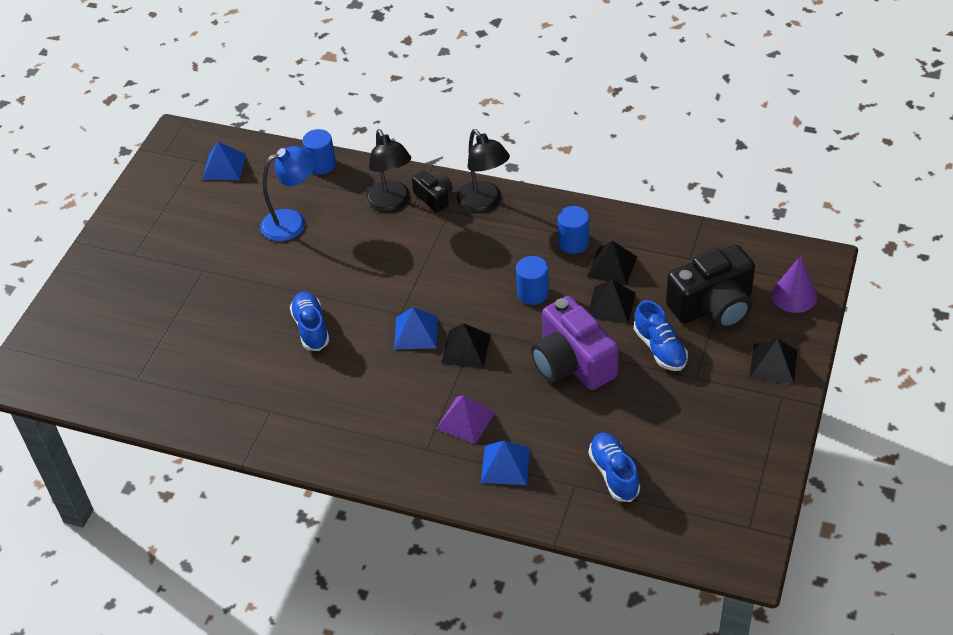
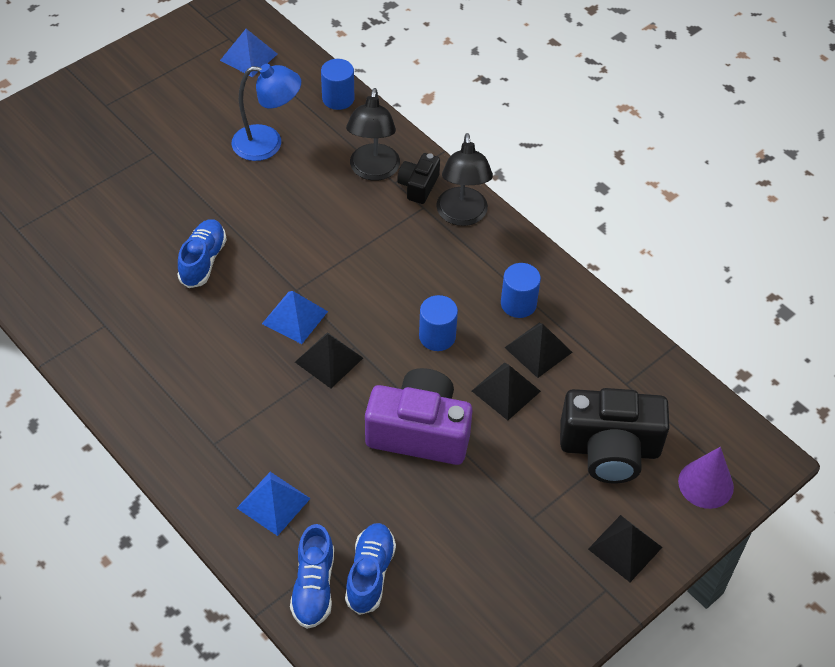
camera: 25 degrees right, 5 degrees up
(434, 198) = (418, 186): black camera -> black camera turned 150 degrees counterclockwise
(465, 420) = (272, 434): purple pyramid -> none
(572, 363) = (419, 432): purple camera -> purple camera turned 105 degrees clockwise
(660, 348) = (519, 465): blue shoe -> blue shoe (313, 587)

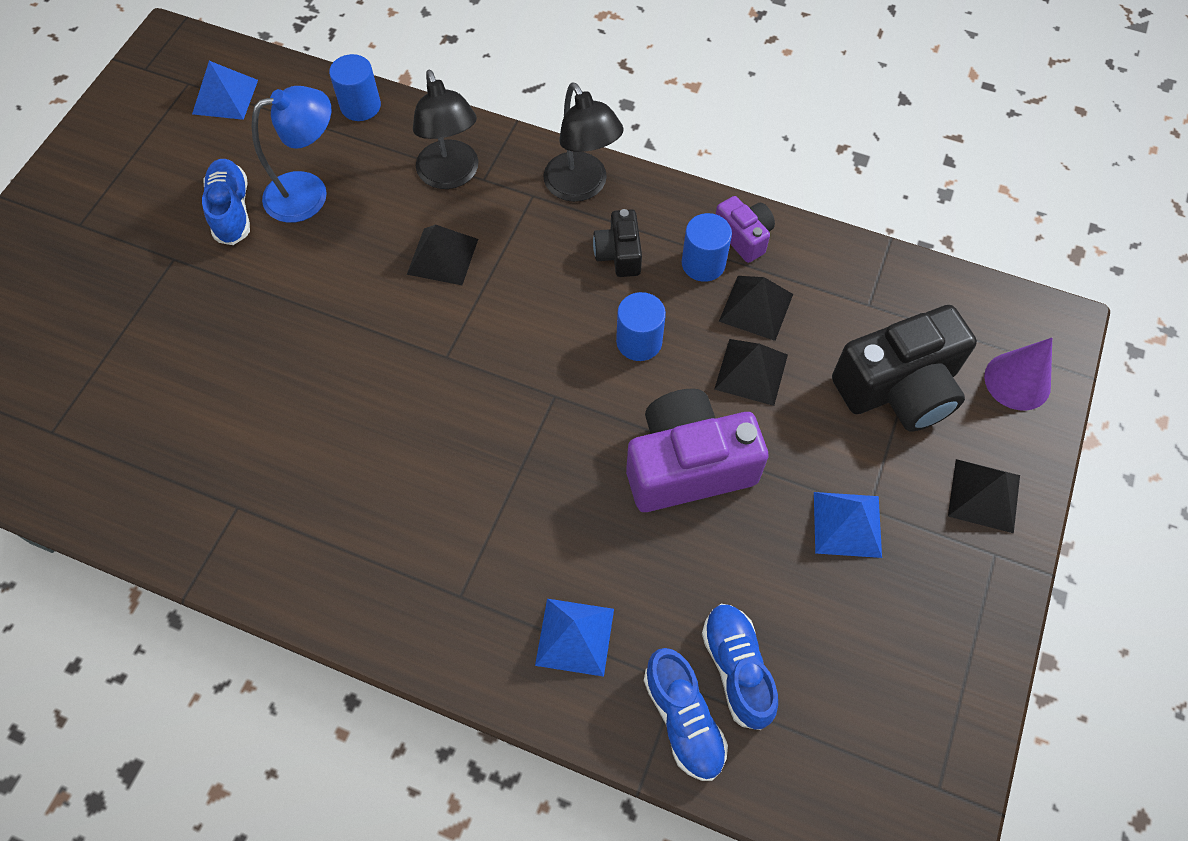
camera: 25 degrees left, 10 degrees up
(203, 261) = (314, 370): blue shoe -> blue shoe (232, 210)
(295, 317) = (464, 391): blue pyramid -> blue pyramid (847, 524)
(329, 360) = (534, 426): black pyramid -> black pyramid (442, 256)
(418, 186) = (512, 172): black camera -> black camera (619, 254)
(561, 298) = (744, 237): none -> purple camera

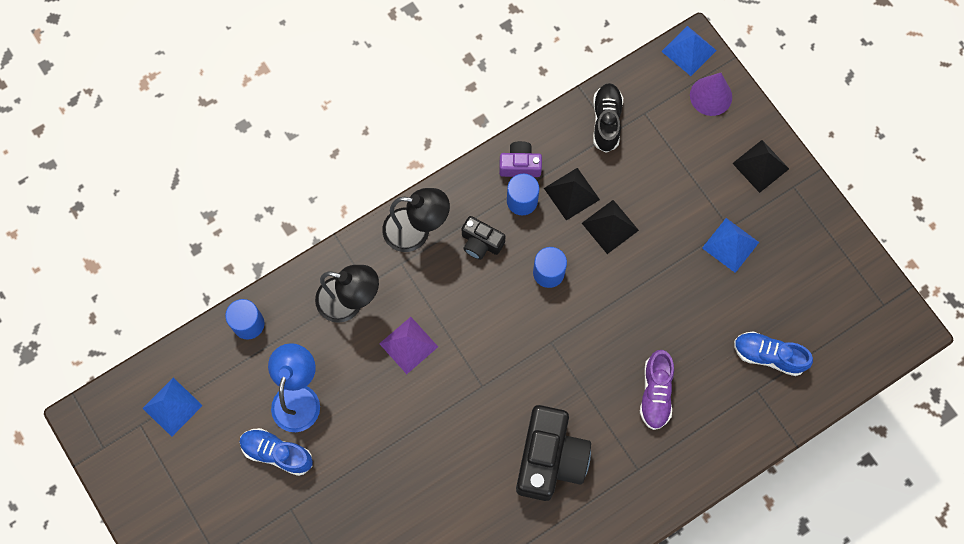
camera: 55 degrees left, 10 degrees up
(442, 256) = (408, 345): black pyramid -> purple pyramid
(575, 637) = (699, 424): blue pyramid -> blue pyramid (689, 50)
(578, 555) = (655, 393): none -> purple shoe
(683, 719) = (776, 400): blue shoe -> none
(688, 465) = (643, 300): purple camera -> none
(876, 289) = (606, 121): none -> black shoe
(899, 388) = (673, 158): black camera -> black camera (550, 458)

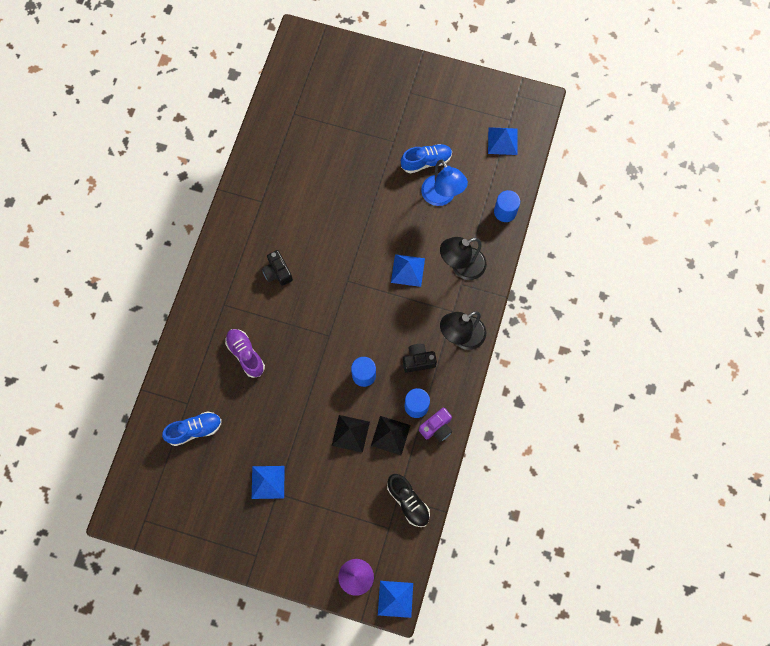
camera: 140 degrees right, 0 degrees up
(408, 345) = (407, 270): purple pyramid -> blue pyramid
(550, 458) = (277, 272): black camera -> black camera, size x0.52
(760, 166) = (287, 552): black pyramid -> none

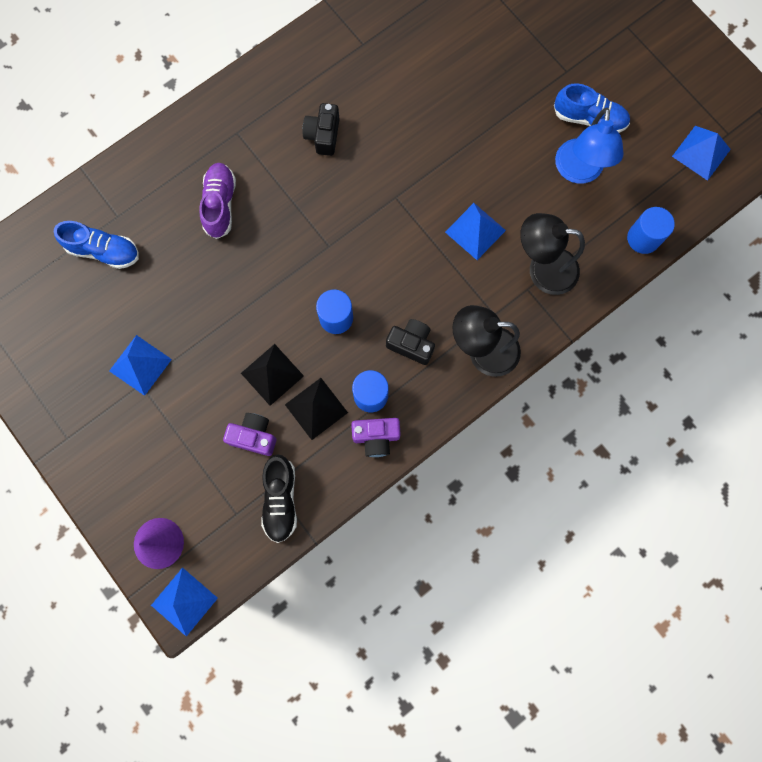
camera: 35 degrees right, 5 degrees up
(366, 476) = (253, 436): none -> purple camera

